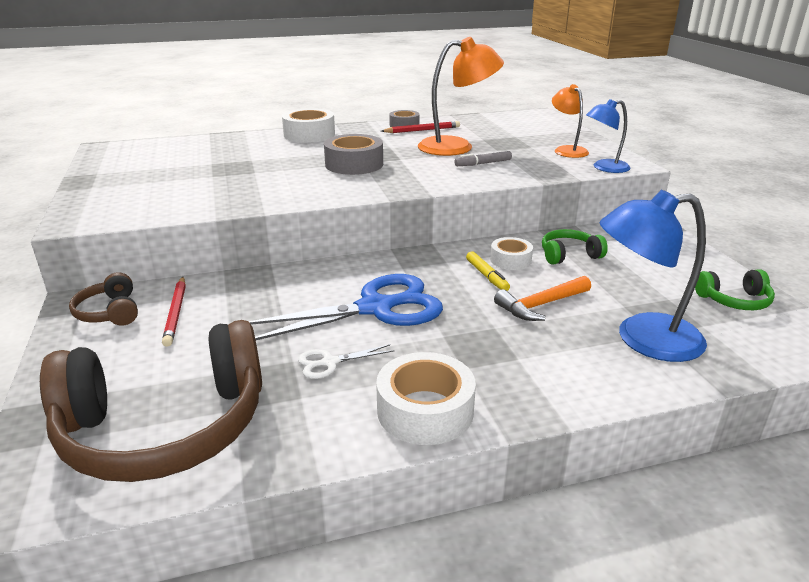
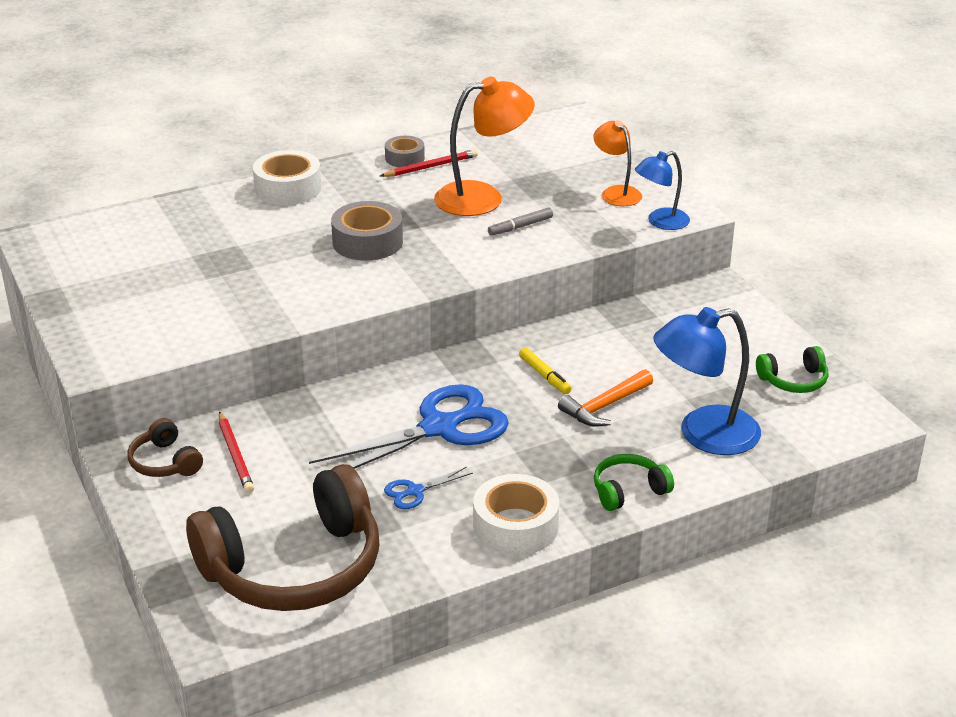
camera: 10 degrees left, 5 degrees up
(330, 362) = (415, 491): white scissors -> blue scissors
(510, 260) = (566, 352): white tape -> none
(569, 255) = (628, 338): green headphones -> green headphones (628, 491)

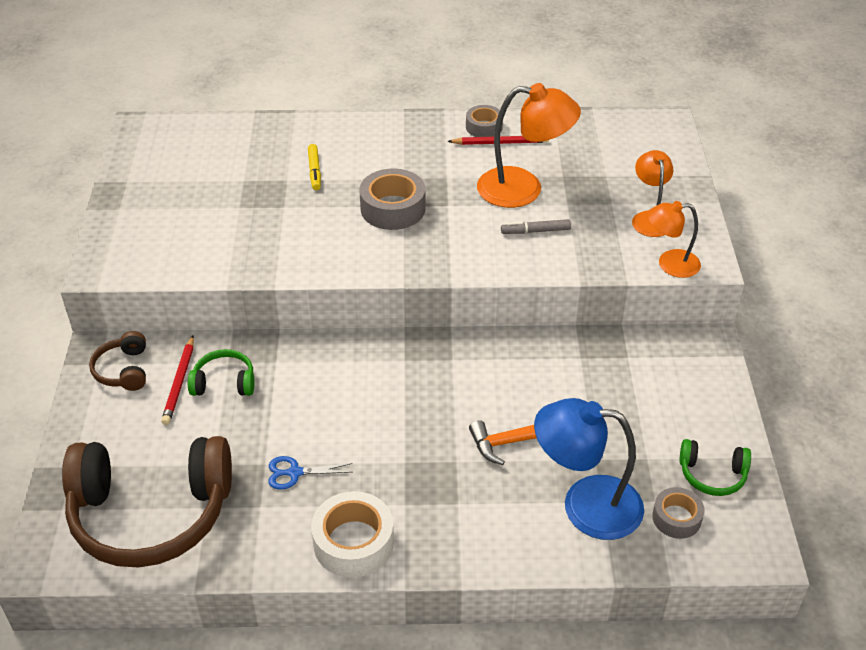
camera: 25 degrees right, 10 degrees up
(288, 188) = (365, 133): white tape -> none
(439, 428) = (357, 413): blue scissors -> none
(544, 376) = (482, 389): yellow marker -> yellow marker (314, 171)
(628, 491) = (476, 542): green headphones -> green headphones (224, 382)
(660, 222) = (670, 264): blue lamp -> orange lamp
(787, 420) = (676, 518): none -> grey tape

